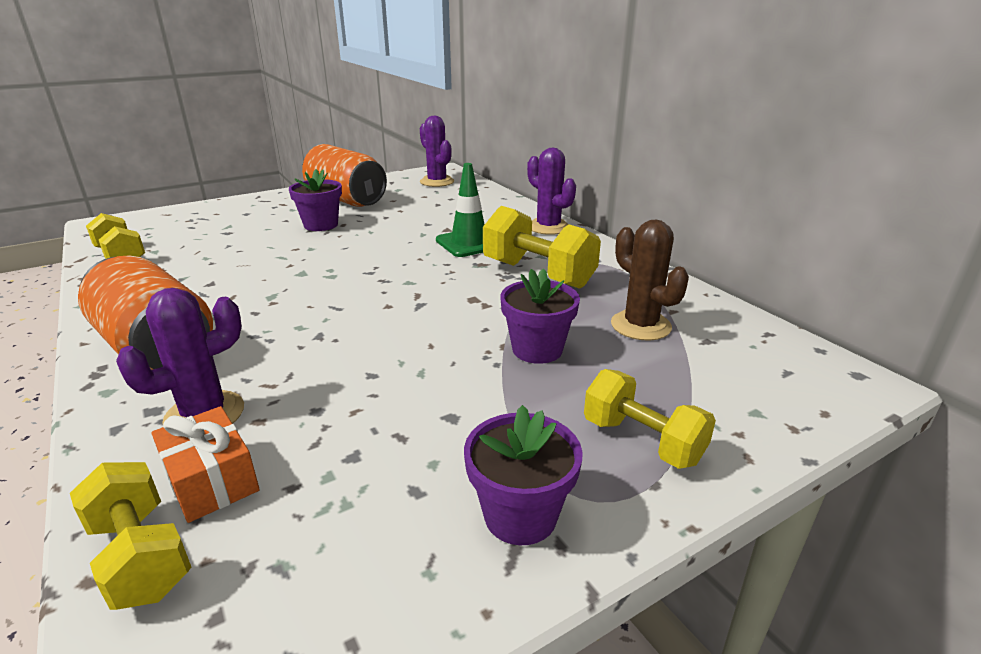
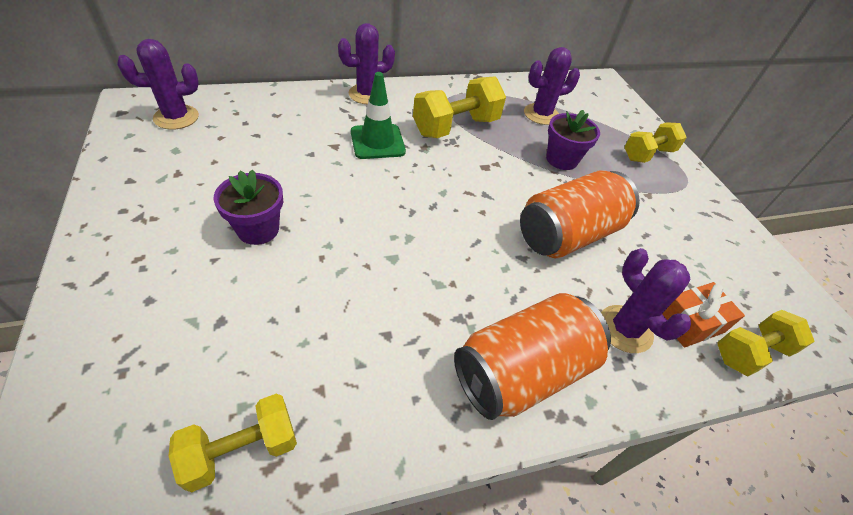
camera: 80 degrees left, 20 degrees up
(346, 199) = (176, 197): orange can -> orange can (568, 234)
(520, 515) = (700, 206): purple flower pot -> none
(640, 325) = (541, 114): brown cactus -> purple cactus

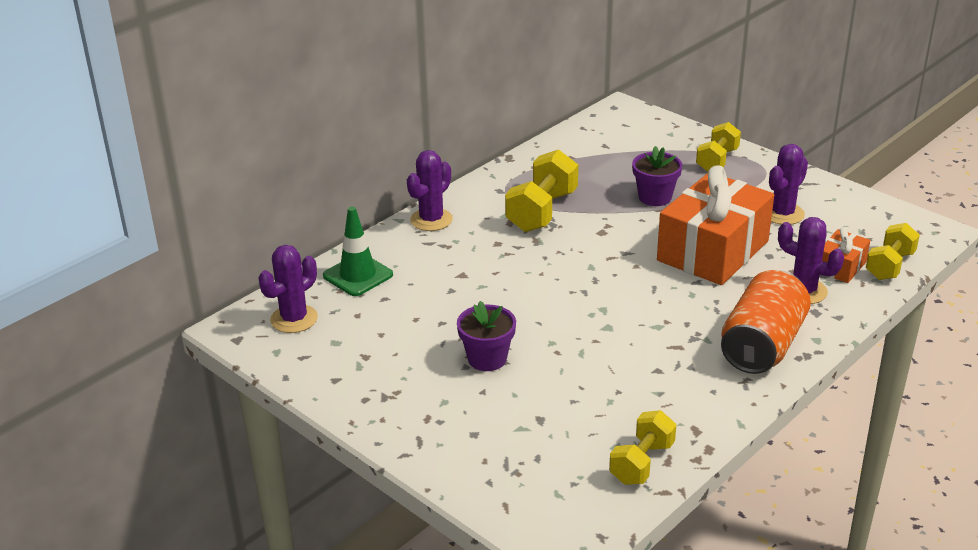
camera: 25 degrees left, 15 degrees down
(377, 142) = (493, 254): green traffic cone -> green traffic cone (358, 275)
(541, 114) = (600, 166): purple cactus -> purple cactus (782, 214)
(568, 234) = (713, 251): orange can -> orange gift

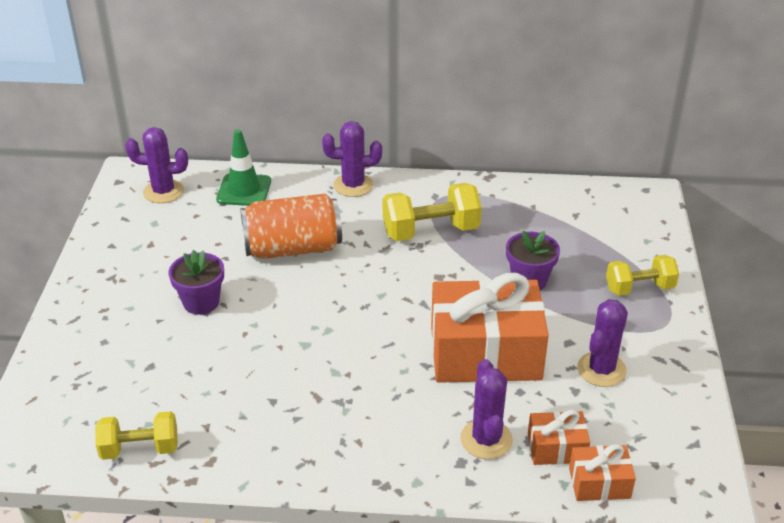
camera: 50 degrees right, 5 degrees up
(762, 345) = (370, 449): orange can -> orange can (293, 248)
(782, 214) = (601, 369): purple cactus -> purple cactus turned 60 degrees counterclockwise
(889, 266) = (599, 483): yellow dumbbell -> orange gift

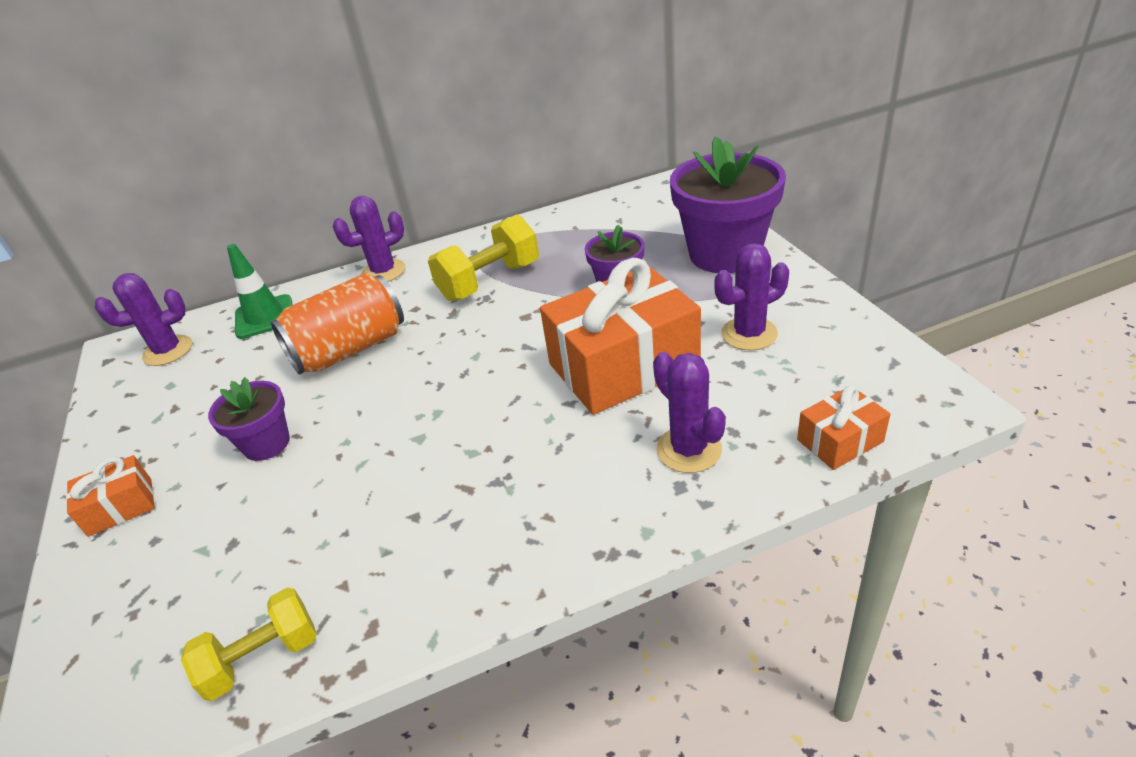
camera: 20 degrees left, 0 degrees up
(556, 448) = (768, 425): orange gift -> orange gift (120, 507)
(601, 369) = (749, 334): purple cactus -> purple cactus turned 60 degrees clockwise
(639, 288) = (724, 254): yellow dumbbell -> purple flower pot

